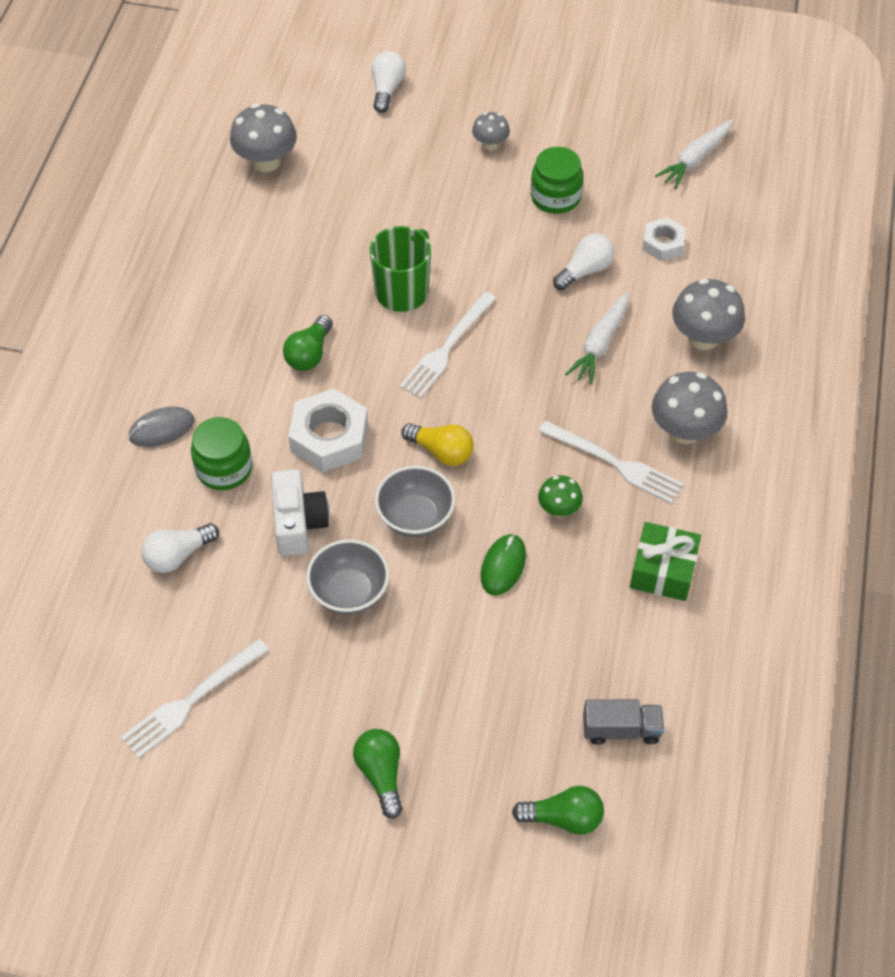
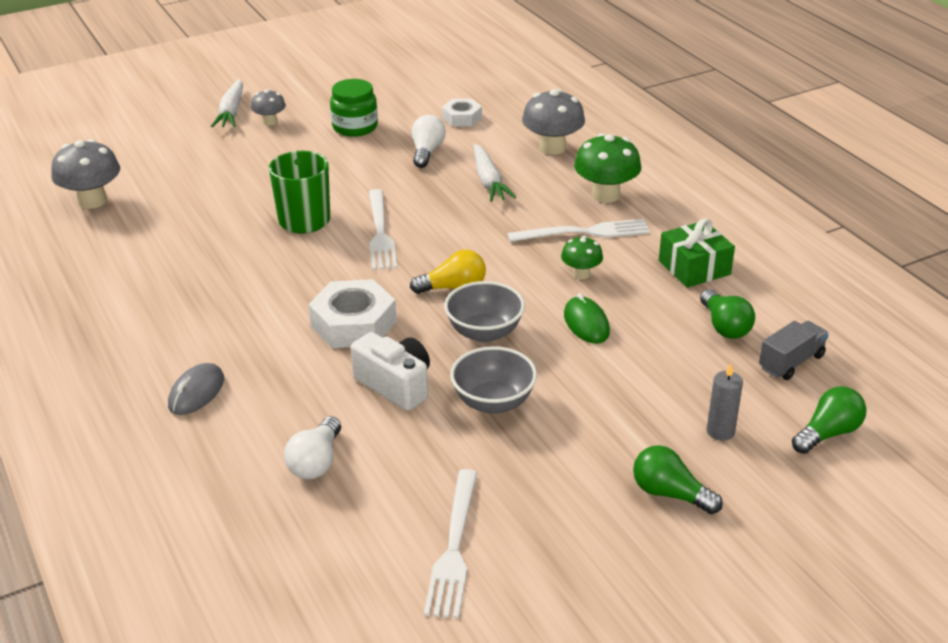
camera: 40 degrees left, 20 degrees down
(224, 468) = (287, 387): green jar -> none
(309, 354) = (272, 286): green light bulb -> green light bulb (724, 326)
(387, 90) = (148, 126): white light bulb -> none
(483, 750) = (720, 431): none -> grey candle
(684, 431) = (605, 195): grey mushroom -> green mushroom
(695, 159) = (427, 73): white carrot -> white carrot (231, 111)

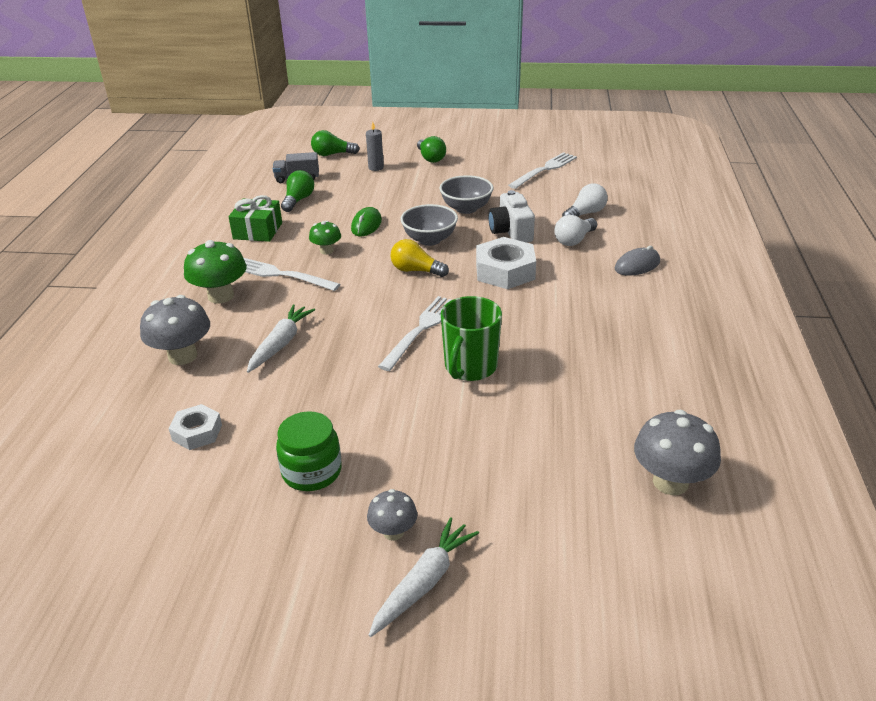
camera: 145 degrees left, 0 degrees up
(427, 152) = (287, 400): white light bulb -> white light bulb (574, 240)

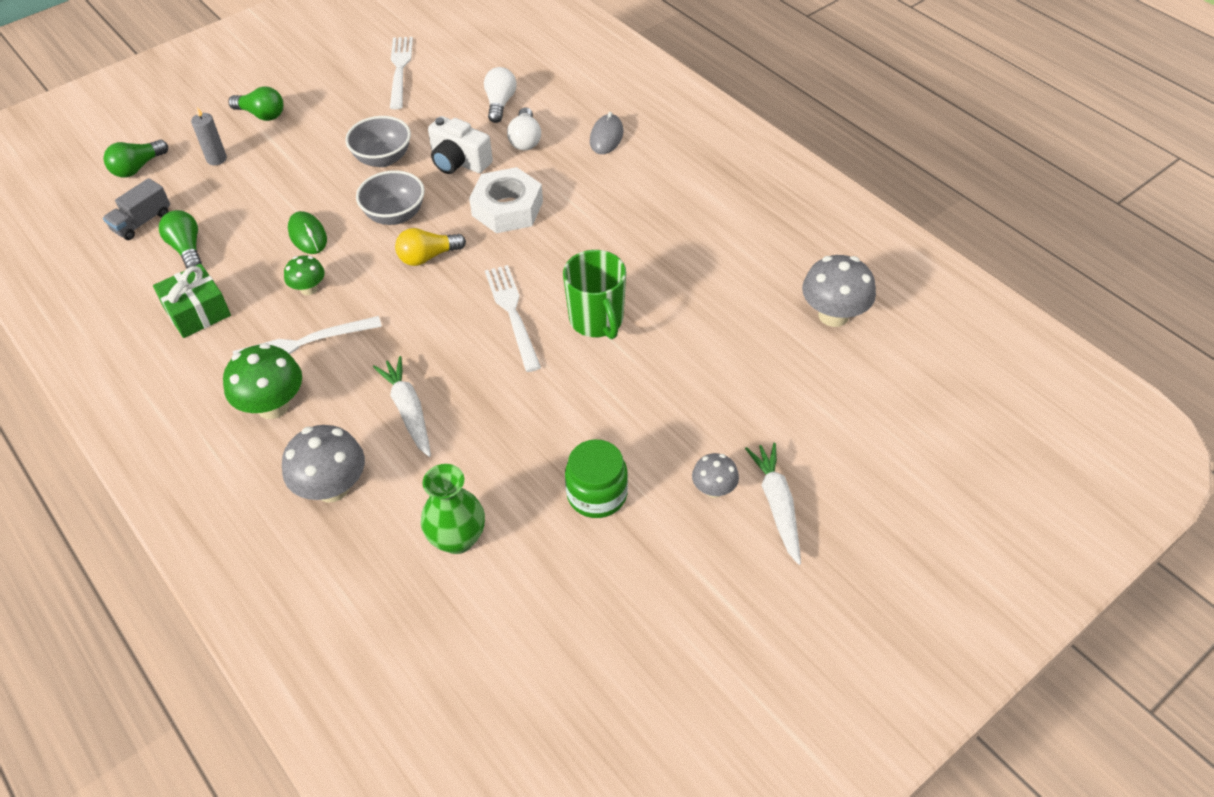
camera: 45 degrees left, 15 degrees up
(197, 432) = (457, 539): white nut -> green vase

